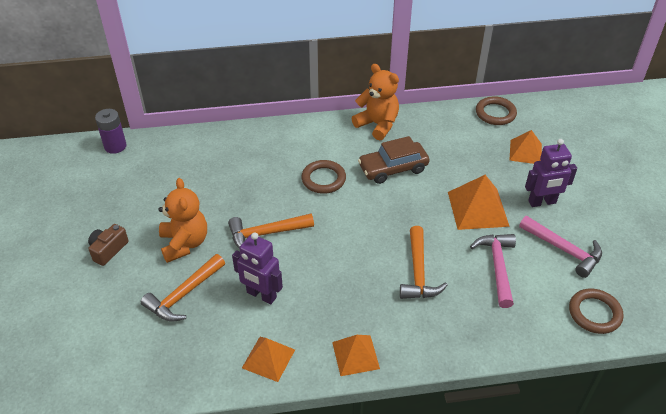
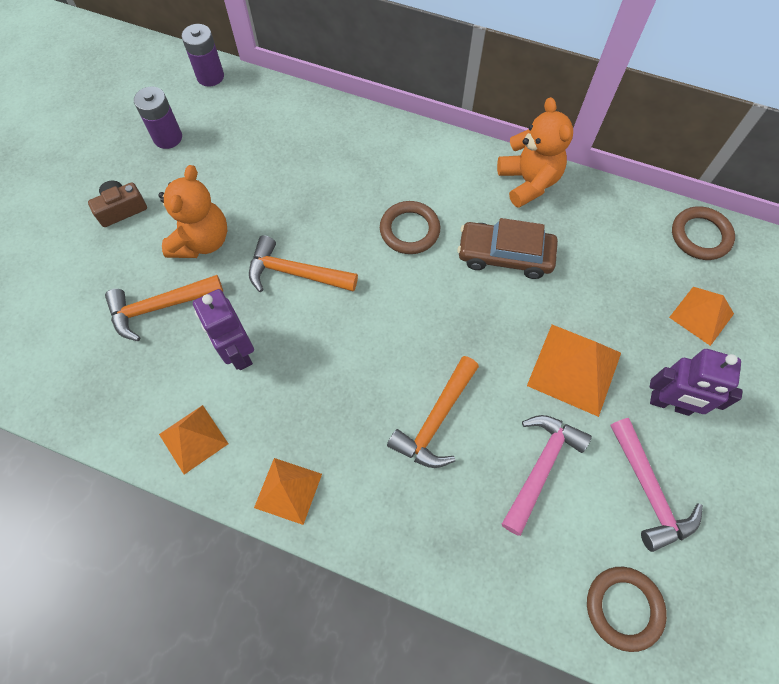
camera: 30 degrees right, 20 degrees up
(111, 194) = (168, 137): none -> purple battery

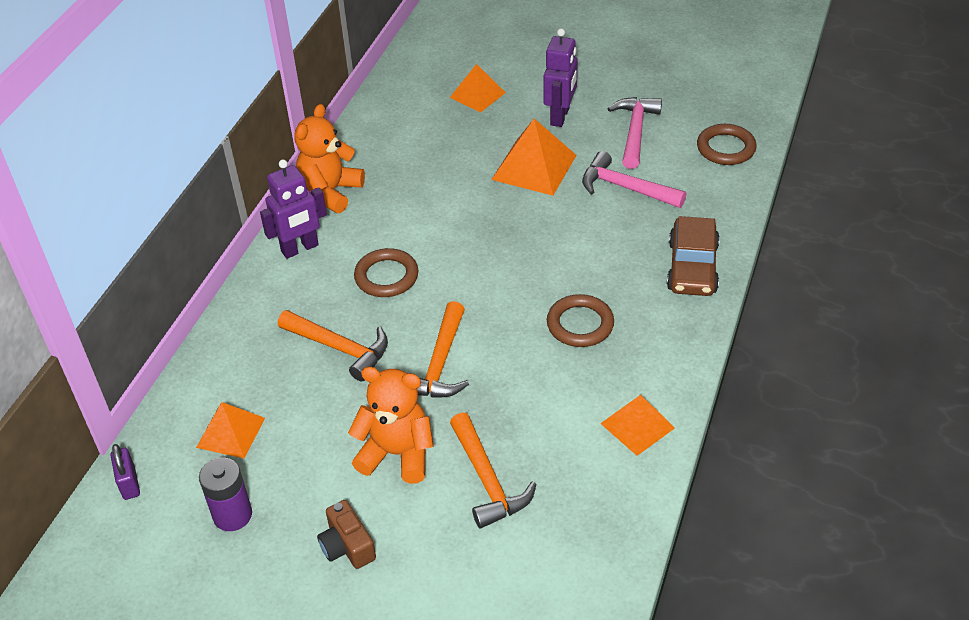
camera: 90 degrees left, 20 degrees down
(210, 76) = (129, 483): purple battery -> purple padlock
(238, 352) = (538, 401): purple robot -> purple robot (300, 249)
(288, 490) = (675, 346): orange pyramid -> orange pyramid (231, 432)
(435, 420) = (593, 251): orange hammer -> orange hammer (340, 348)
(505, 255) = (418, 208): brown car -> brown car (692, 267)
(528, 182) = (330, 192): orange teddy bear -> orange teddy bear turned 45 degrees counterclockwise
(649, 491) = (635, 131): pink hammer -> pink hammer turned 60 degrees counterclockwise
(700, 236) = (397, 90): brown ring -> brown ring (580, 324)

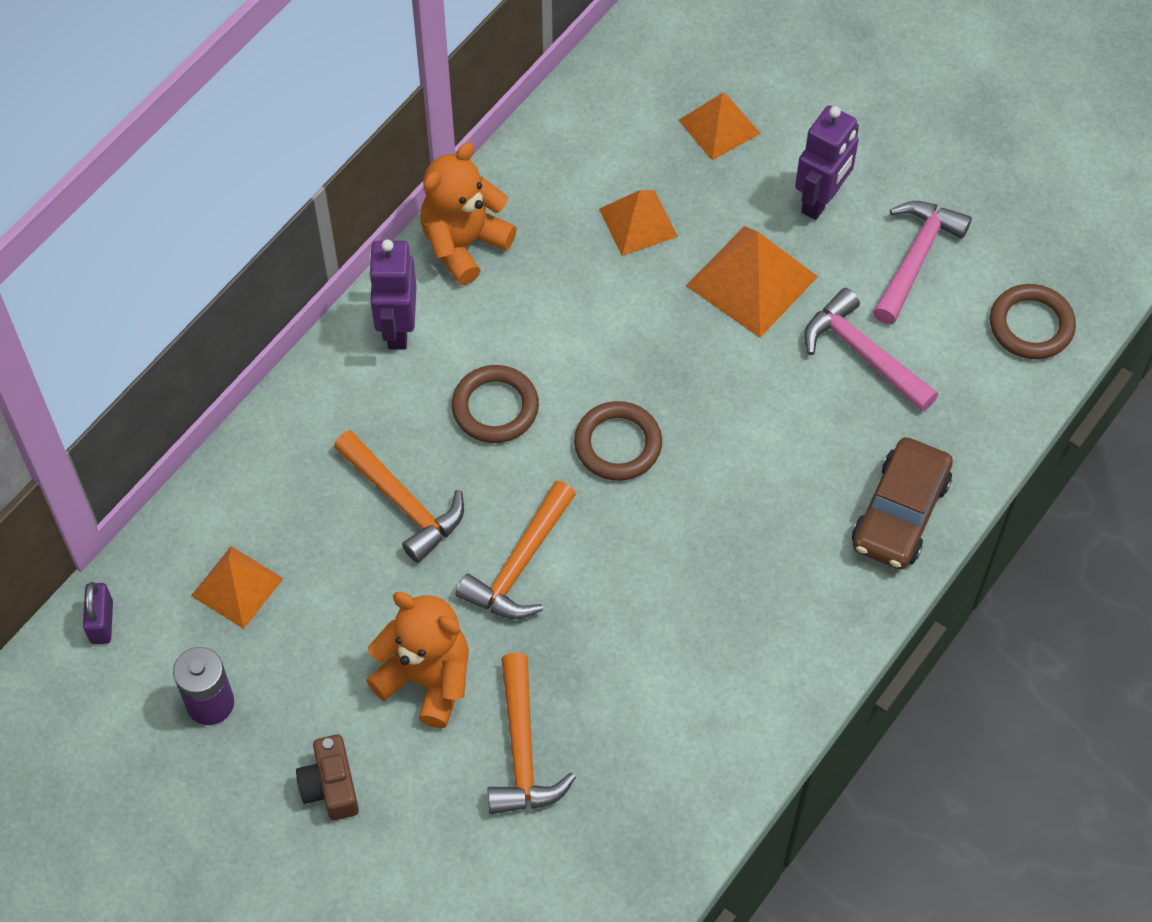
camera: 15 degrees right, 15 degrees up
(300, 249) = (397, 328): purple robot -> purple robot turned 105 degrees clockwise
(580, 324) = (718, 558): brown ring -> brown ring (618, 444)
(637, 425) = (732, 730): orange pyramid -> orange pyramid (638, 222)

